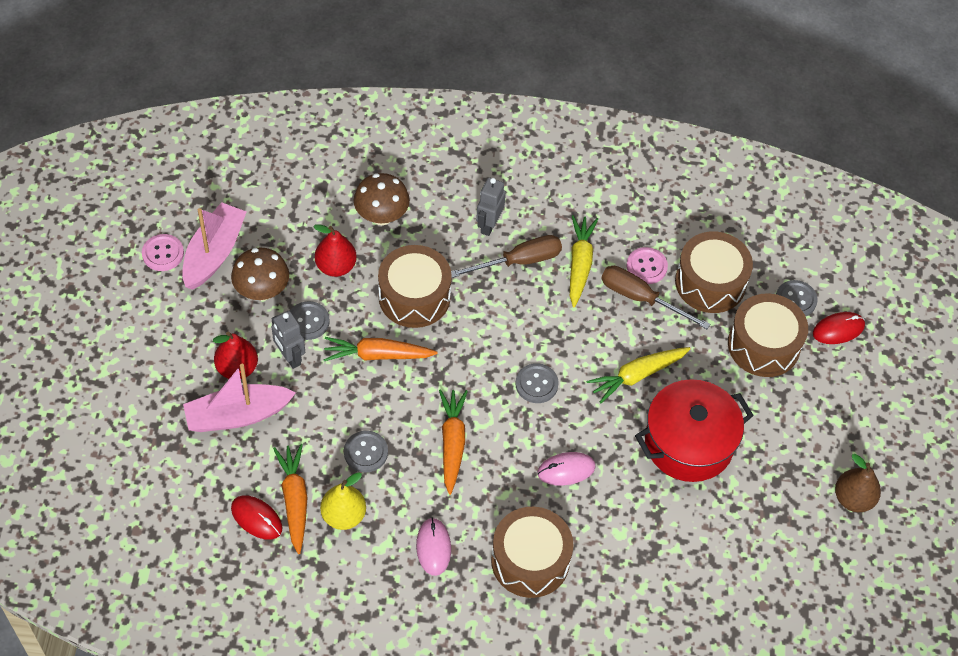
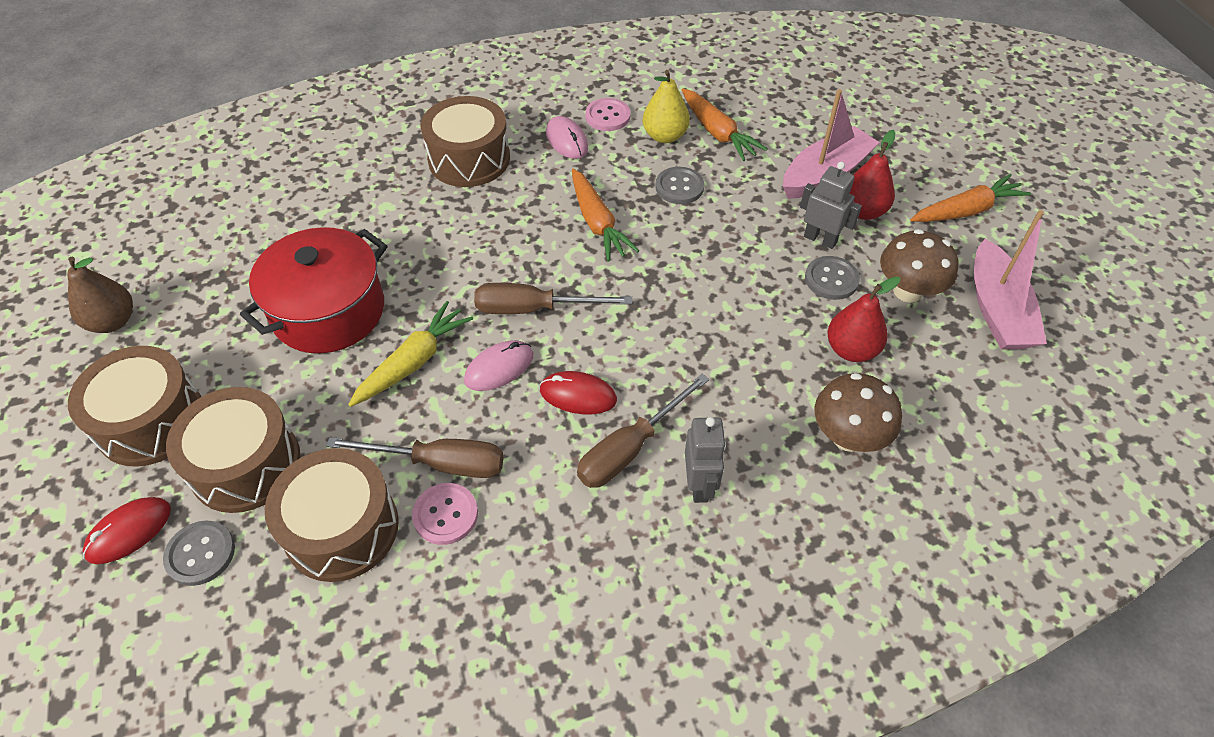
camera: 160 degrees right, 5 degrees down
(163, 253) = (1049, 288): pink button -> pink button (607, 116)
(256, 518) = (740, 111): red mouse -> red mouse (578, 395)
(377, 355) = (731, 274): orange carrot -> orange carrot (966, 210)
(414, 297) = (734, 351): brown drum -> brown drum (151, 421)
(536, 384) = (534, 309): grey button -> brown screwdriver
(566, 470) = (463, 240): pink mouse -> pink mouse (499, 368)
(579, 264) = (544, 479): yellow carrot -> none

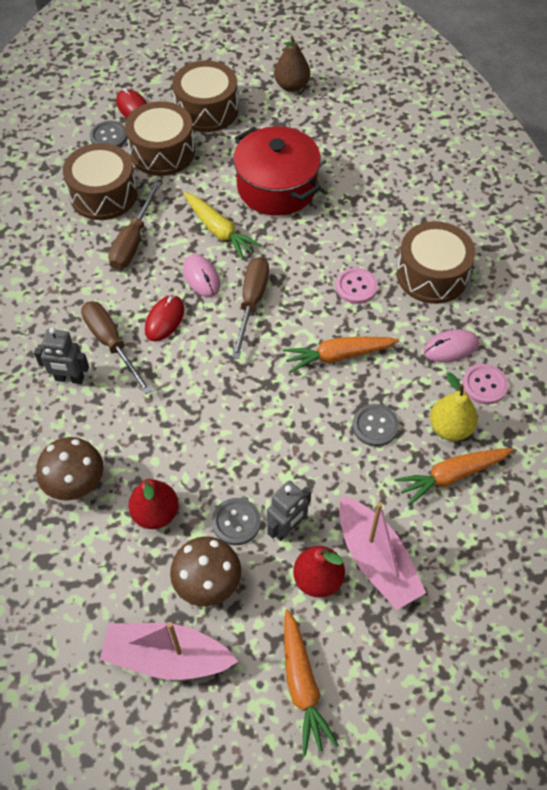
camera: 100 degrees right, 5 degrees up
(445, 515) = (95, 242): pink button -> pink button (356, 287)

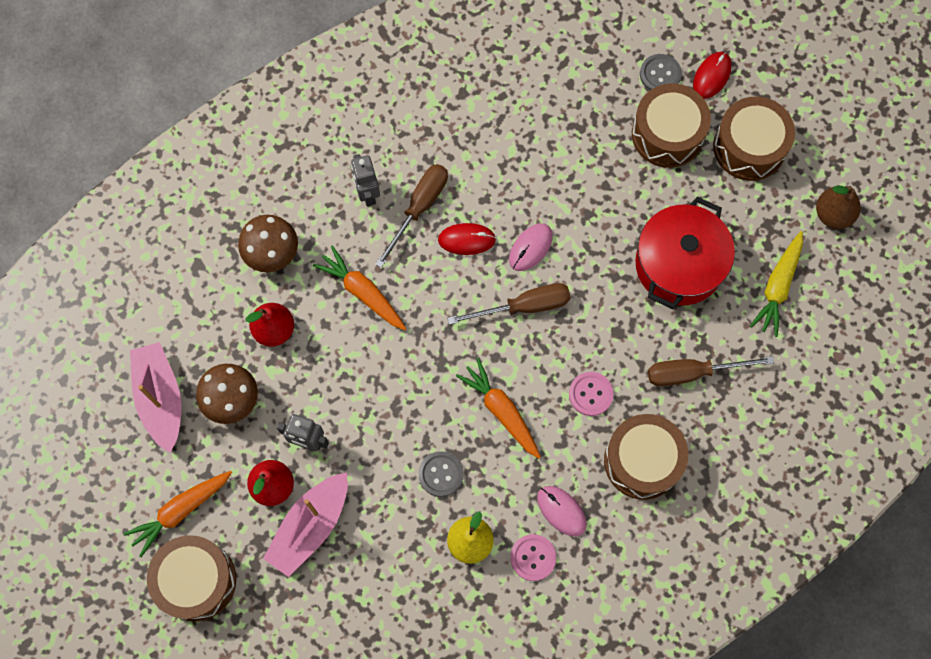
camera: 65 degrees right, 15 degrees up
(103, 194) = (584, 110): brown drum -> brown drum (196, 580)
(133, 241) = (542, 166): brown screwdriver -> brown screwdriver (693, 372)
(219, 231) = (594, 237): yellow carrot -> yellow carrot (778, 287)
(236, 522) = (294, 397): grey button -> none
(451, 476) = (420, 561): orange carrot -> orange carrot (362, 292)

